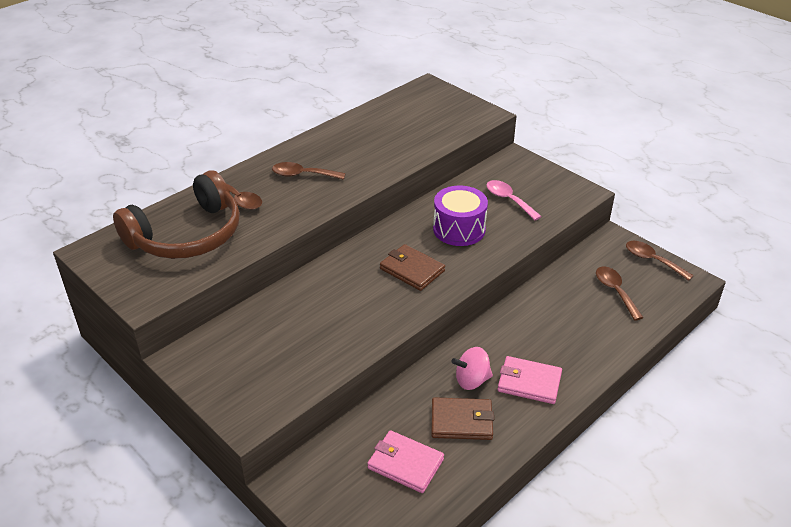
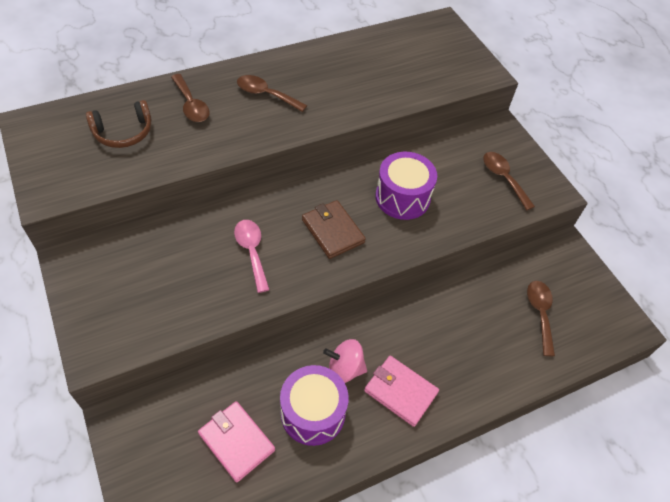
camera: 15 degrees right, 15 degrees up
(187, 235) = (123, 132): brown headphones -> brown headphones, size x0.52
(461, 421) = (313, 413): brown wallet -> purple drum
(508, 200) = (470, 177): pink spoon -> pink spoon (251, 251)
(652, 260) = (597, 289): brown spoon -> brown spoon (503, 178)

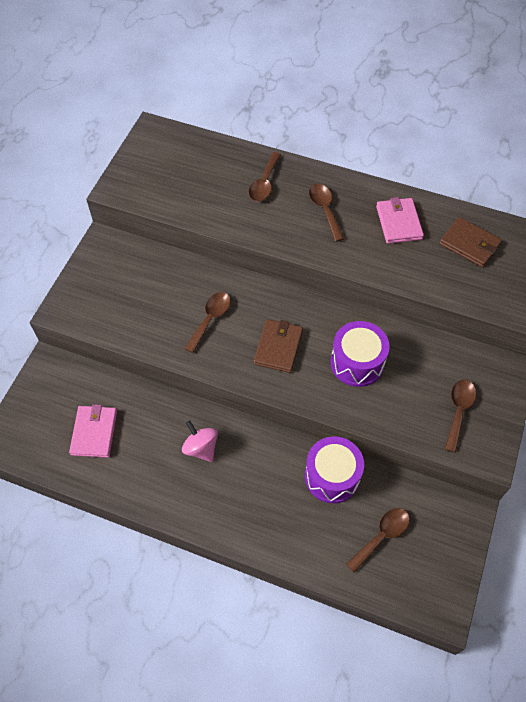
camera: 50 degrees right, 5 degrees up
(123, 132) = (201, 175): brown headphones -> none
(251, 251) = (210, 319): pink spoon -> brown spoon
(313, 413) = (153, 456): purple drum -> purple drum (332, 476)
(397, 54) = (469, 244): none -> brown wallet
(400, 391) = (219, 494): pink wallet -> pink wallet (398, 222)

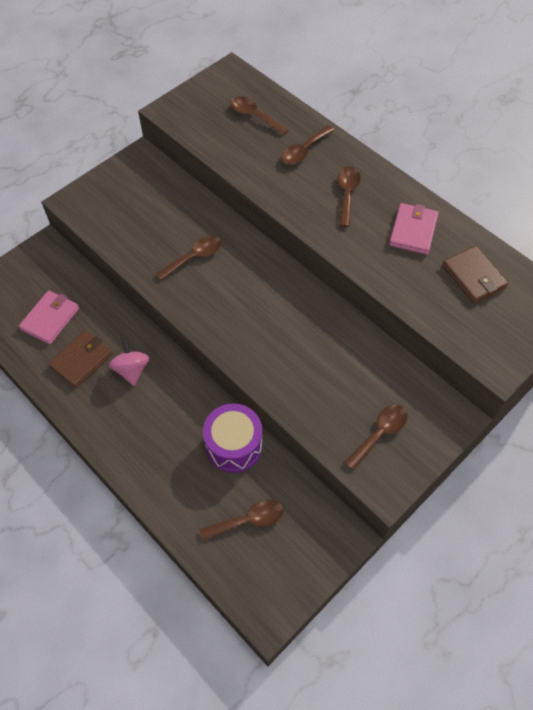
camera: 25 degrees right, 0 degrees up
(200, 166) = (254, 116): none -> brown spoon
(278, 347) = (241, 305): brown wallet -> brown wallet (82, 360)
(357, 362) = (306, 348): purple drum -> none

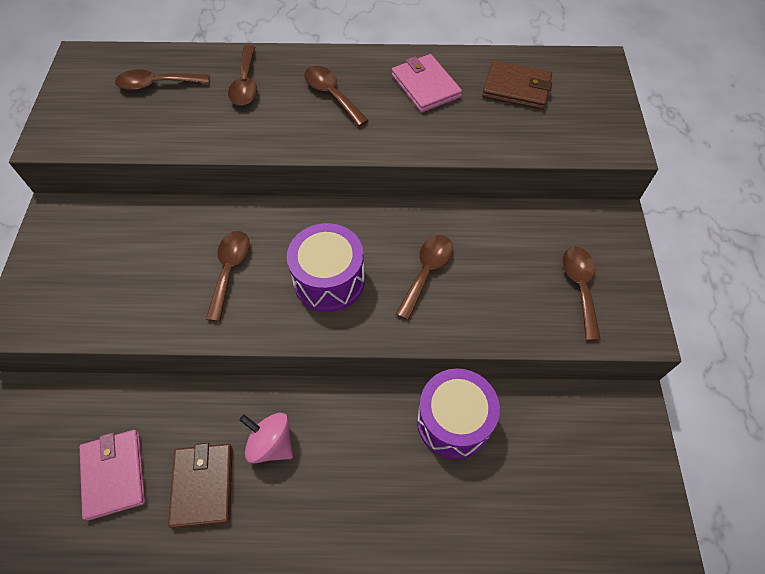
camera: 45 degrees left, 0 degrees up
(239, 305) = (329, 280): none -> purple drum
(249, 520) = (545, 478): brown spoon -> brown spoon (427, 272)

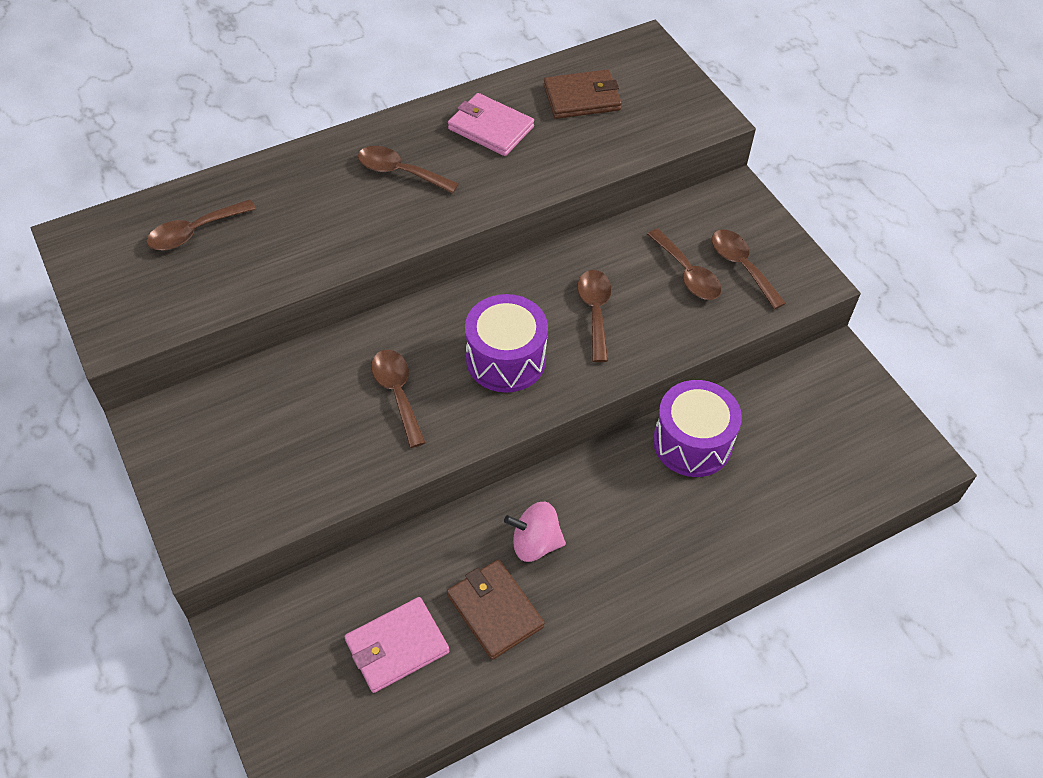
camera: 30 degrees left, 5 degrees down
(114, 474) = (397, 646): pink wallet -> pink wallet turned 75 degrees counterclockwise
(246, 84) = (297, 195): brown spoon -> brown spoon (687, 274)

